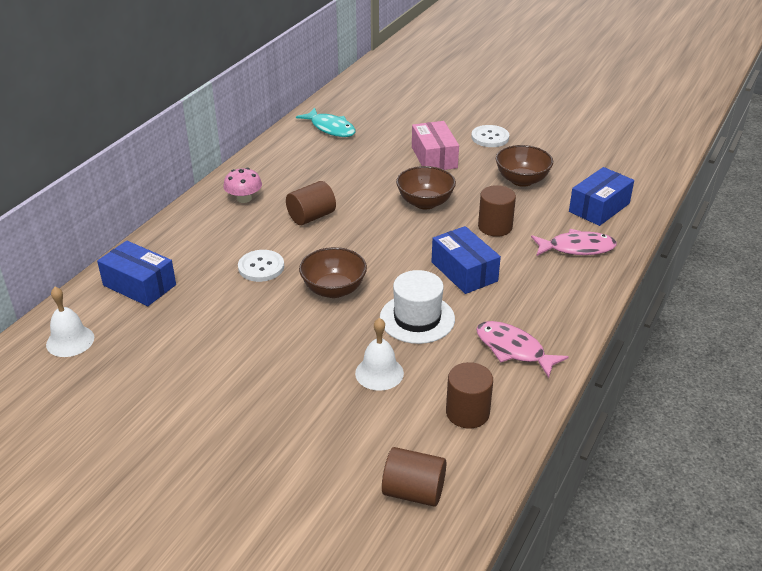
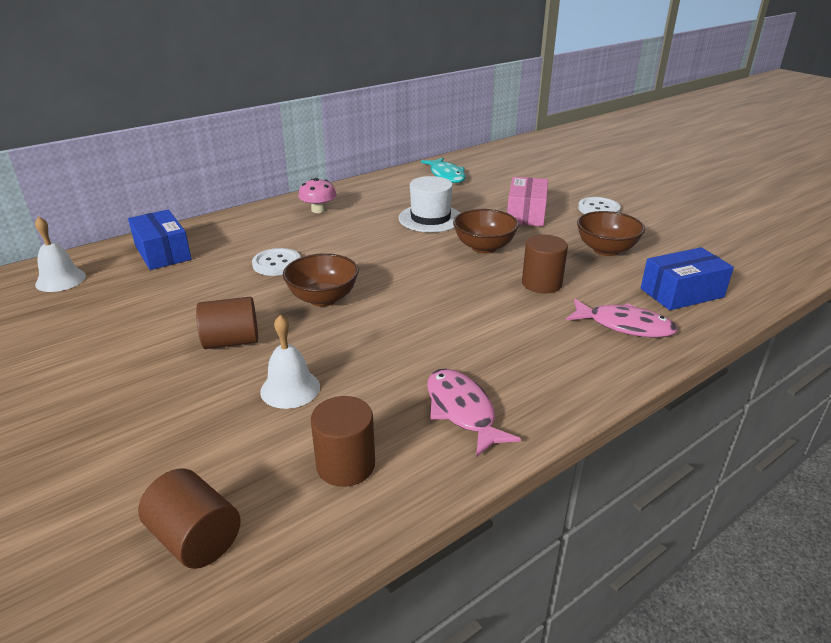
camera: 25 degrees right, 5 degrees down
(311, 217) = (363, 235): brown cylinder -> brown cylinder (231, 341)
(417, 318) = (381, 347): white hat -> white hat (430, 218)
(464, 271) = (472, 316): blue box -> none

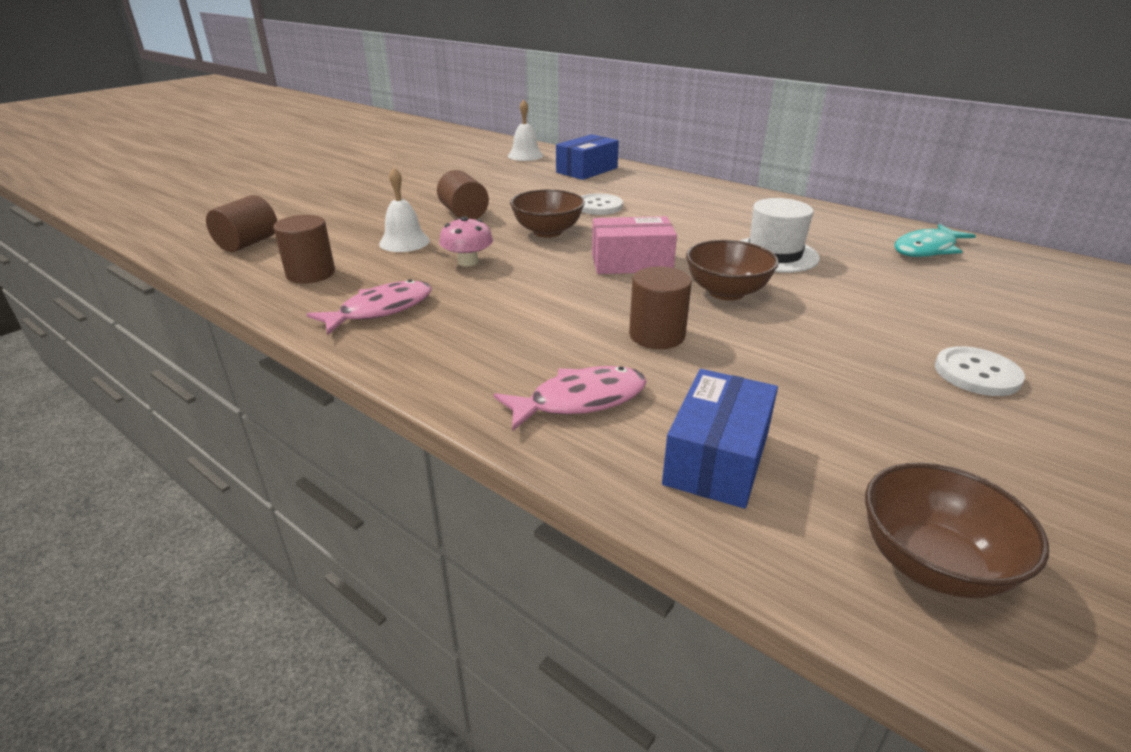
camera: 75 degrees right, 0 degrees up
(318, 210) = (729, 203): pink mushroom -> pink mushroom (468, 262)
(526, 213) = (869, 312): pink box -> pink box (631, 262)
(606, 249) = (812, 383): brown bowl -> brown bowl (931, 564)
(624, 326) = (580, 400): pink fish -> pink fish turned 120 degrees counterclockwise
(682, 293) = (717, 458): blue box -> blue box turned 60 degrees clockwise

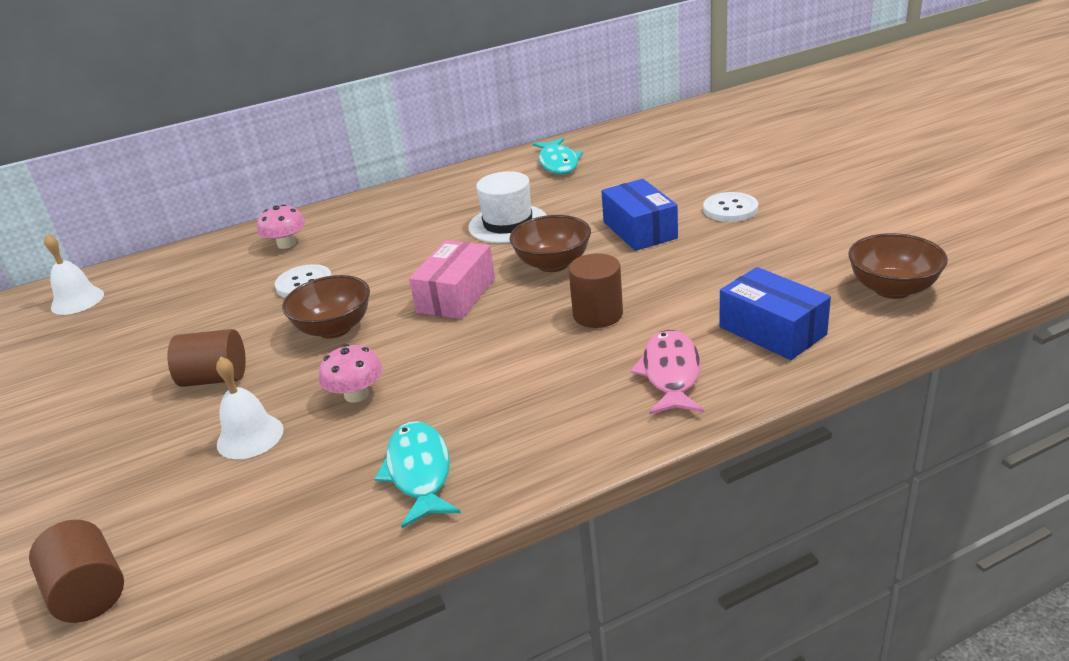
camera: 60 degrees left, 0 degrees up
(310, 274) = (266, 527): brown cylinder -> none
(381, 310) = (419, 472): pink fish -> turquoise fish
(587, 170) = (191, 268): blue box -> blue box (640, 230)
(647, 186) = (286, 244): none -> pink mushroom

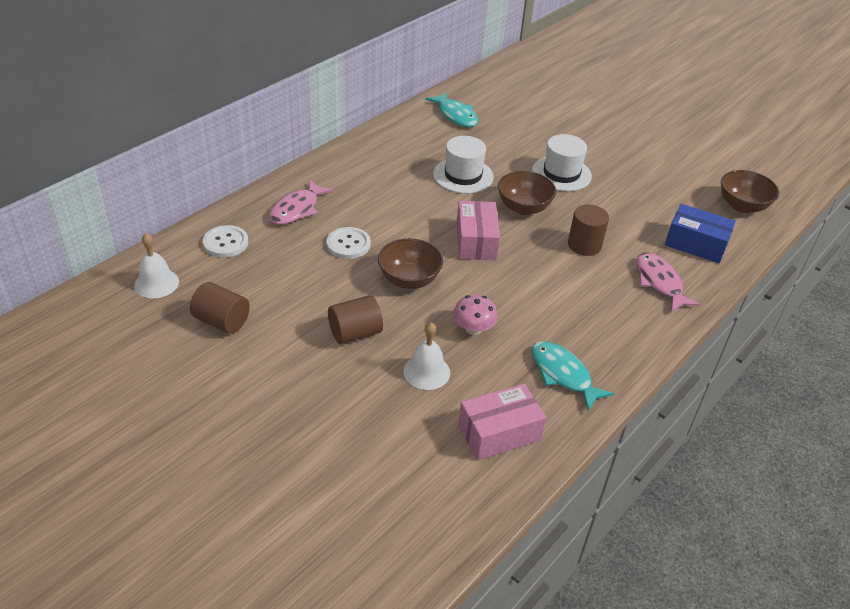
camera: 30 degrees left, 10 degrees up
(89, 593) = (423, 496): brown cylinder -> brown cylinder (222, 321)
(263, 531) = (499, 432): none -> pink box
(286, 244) = (297, 209): pink mushroom -> pink fish
(640, 230) = (561, 173): blue box -> white hat
(730, 209) = (608, 151): white button -> white button (225, 243)

